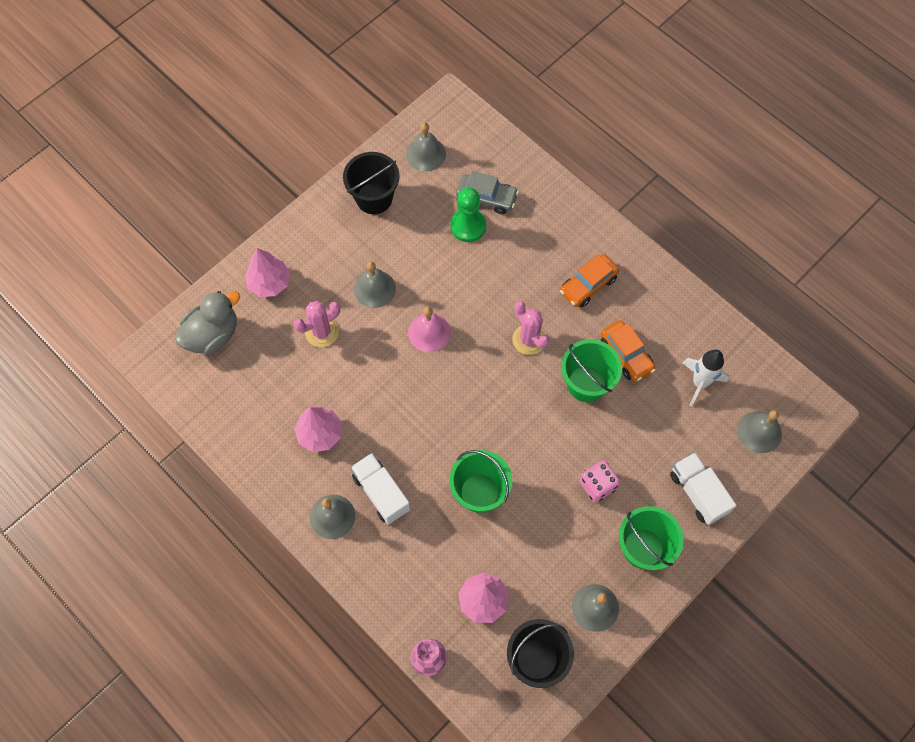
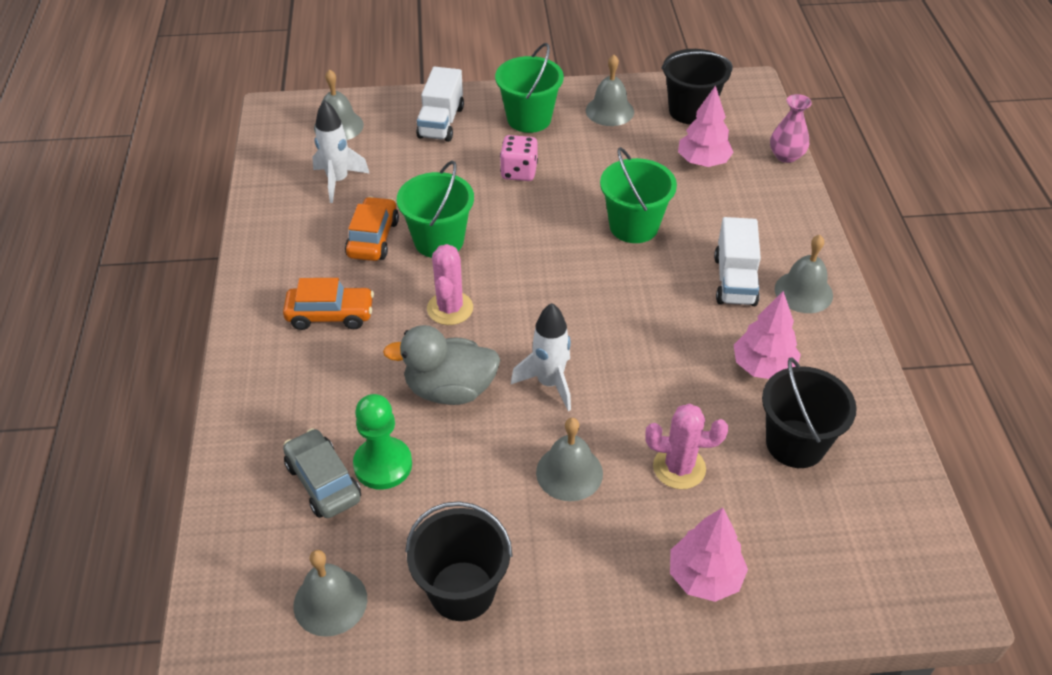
camera: 140 degrees left, 20 degrees down
(212, 335) = (833, 562): grey duck -> grey duck (450, 390)
(270, 392) = (795, 444): none -> black bucket
(429, 332) = (549, 383): pink bell -> white rocket

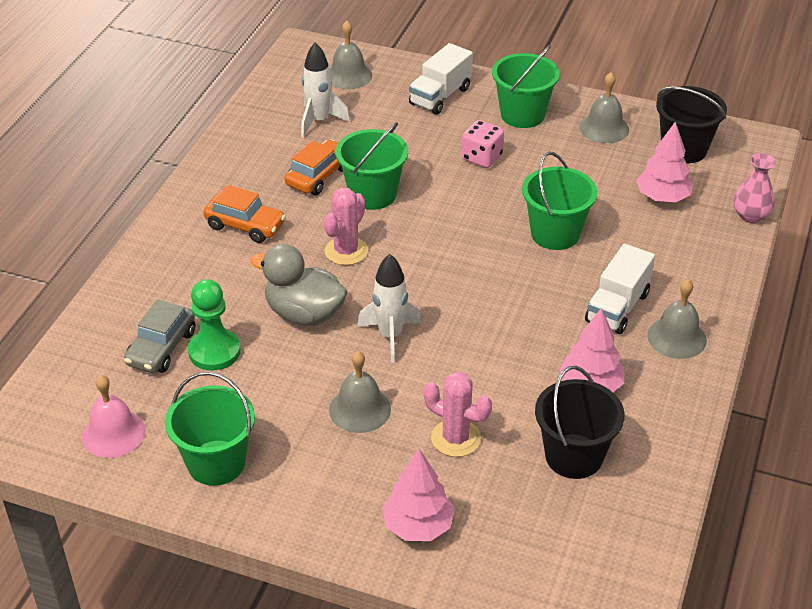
camera: 25 degrees right, 5 degrees down
(323, 482) = (161, 348): grey car -> grey car turned 150 degrees counterclockwise
(330, 602) = (113, 433): grey bell -> pink bell
(462, 591) = (216, 463): black bucket -> green bucket

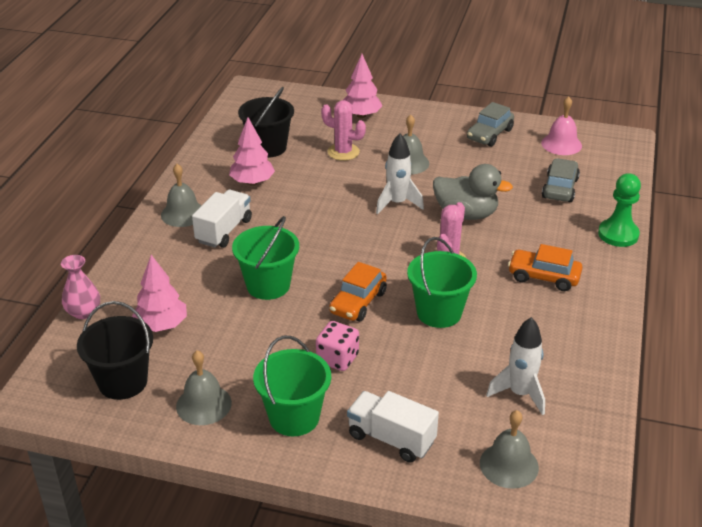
camera: 175 degrees right, 5 degrees down
(214, 351) = (521, 188): green pawn -> green pawn (618, 234)
(216, 463) = (489, 134): green bucket -> grey car
(318, 176) = (496, 328): orange car -> orange car (358, 302)
(440, 96) = (391, 438): white truck -> white truck turned 90 degrees counterclockwise

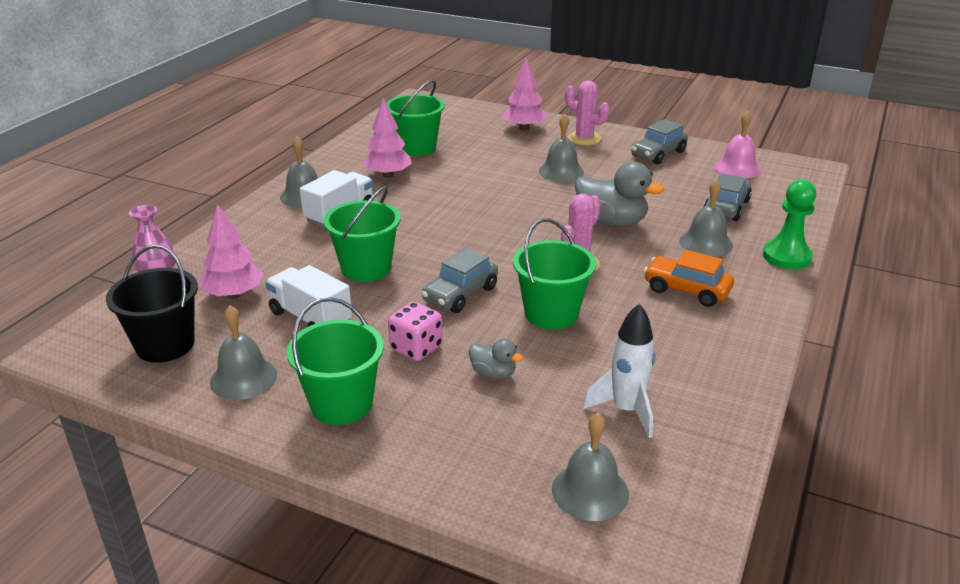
camera: 10 degrees right, 5 degrees down
(268, 147) = (416, 147): black bucket -> green bucket
(343, 152) = (494, 157): pink cactus -> pink cactus (584, 139)
(358, 302) = (460, 294): orange car -> grey car
(391, 438) = (450, 441): white truck -> white truck (311, 318)
(397, 203) = (537, 206): white rocket -> none
(408, 375) = (493, 374): none -> grey duck
(550, 228) = (706, 243): none -> grey bell

